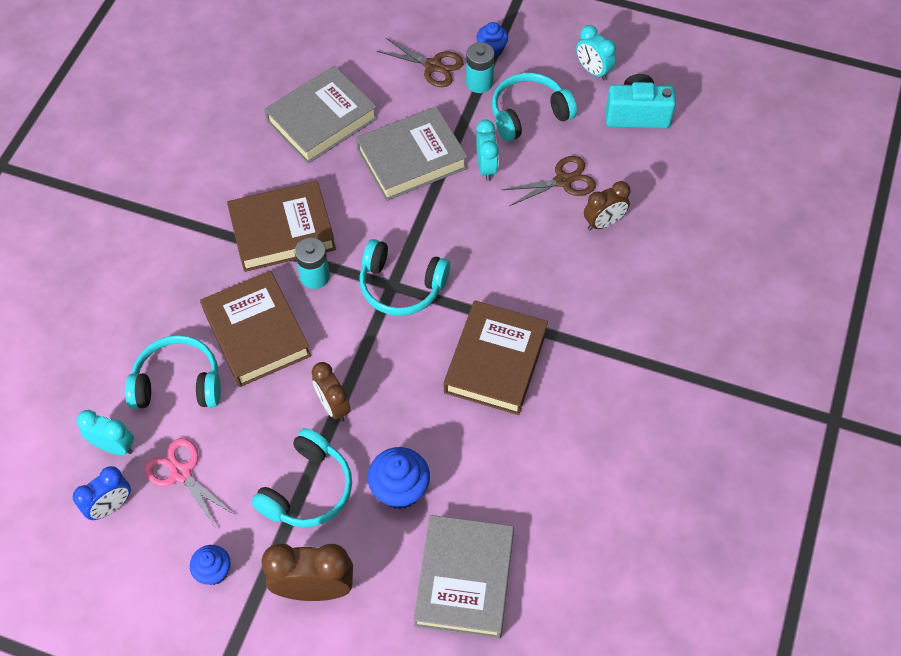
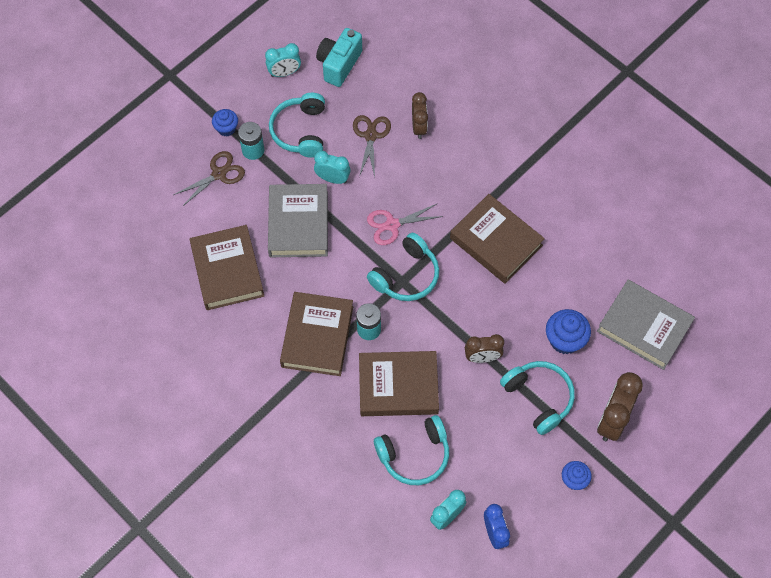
camera: 65 degrees left, 5 degrees up
(178, 383) = (414, 455): turquoise headphones -> turquoise headphones turned 135 degrees counterclockwise
(181, 473) = (489, 477): pink scissors -> pink scissors (392, 225)
(322, 120) = (227, 270): grey book -> brown book

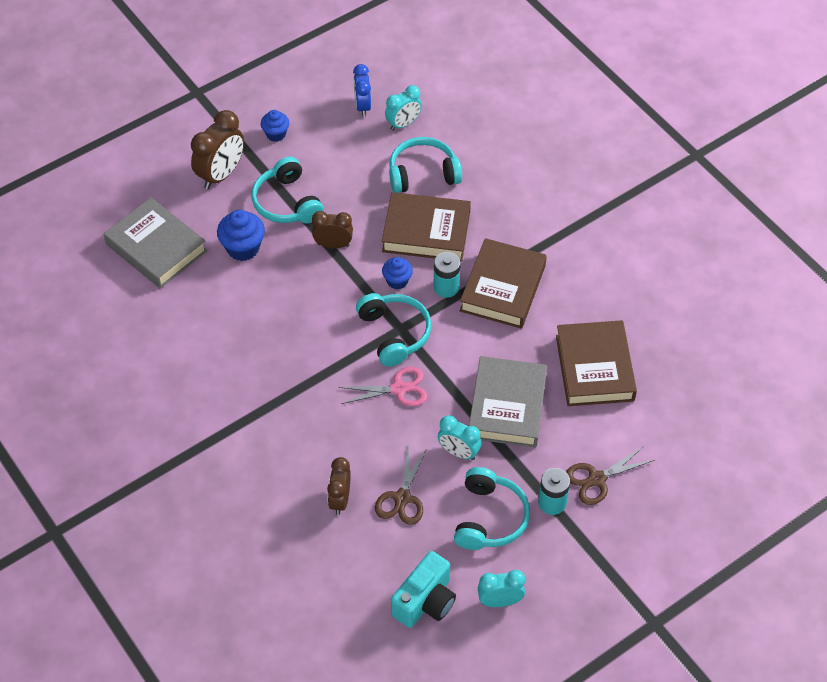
camera: 170 degrees left, 10 degrees down
(226, 128) = (583, 535): blue cupcake -> blue cupcake (397, 281)
(406, 275) = (394, 333): turquoise headphones -> turquoise headphones turned 105 degrees clockwise
(496, 242) = (285, 353): brown book -> none

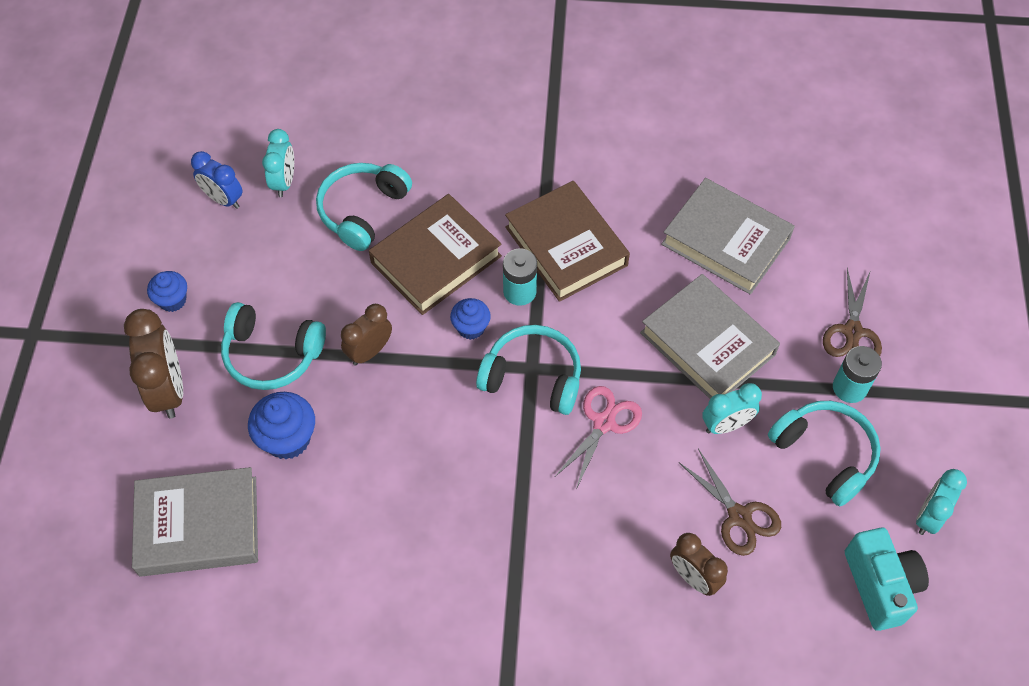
camera: 50 degrees left, 5 degrees up
(594, 368) = (726, 241): brown book -> grey book

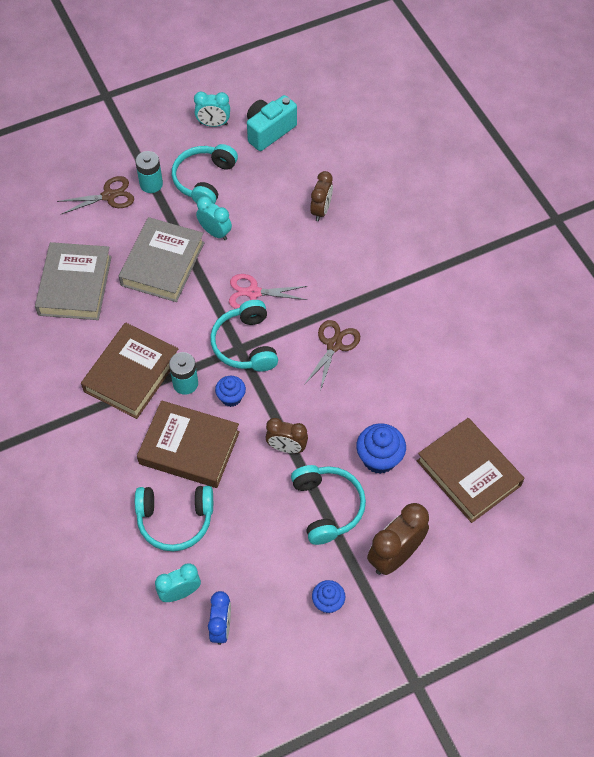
camera: 120 degrees left, 0 degrees up
(198, 526) = (468, 473): grey book -> brown book
(739, 516) = (270, 204): brown scissors -> brown scissors (334, 345)

